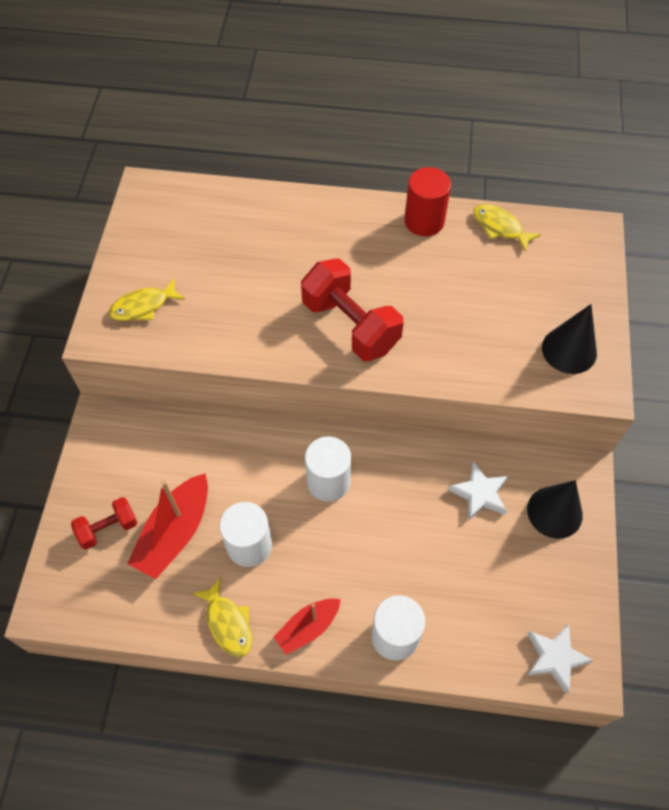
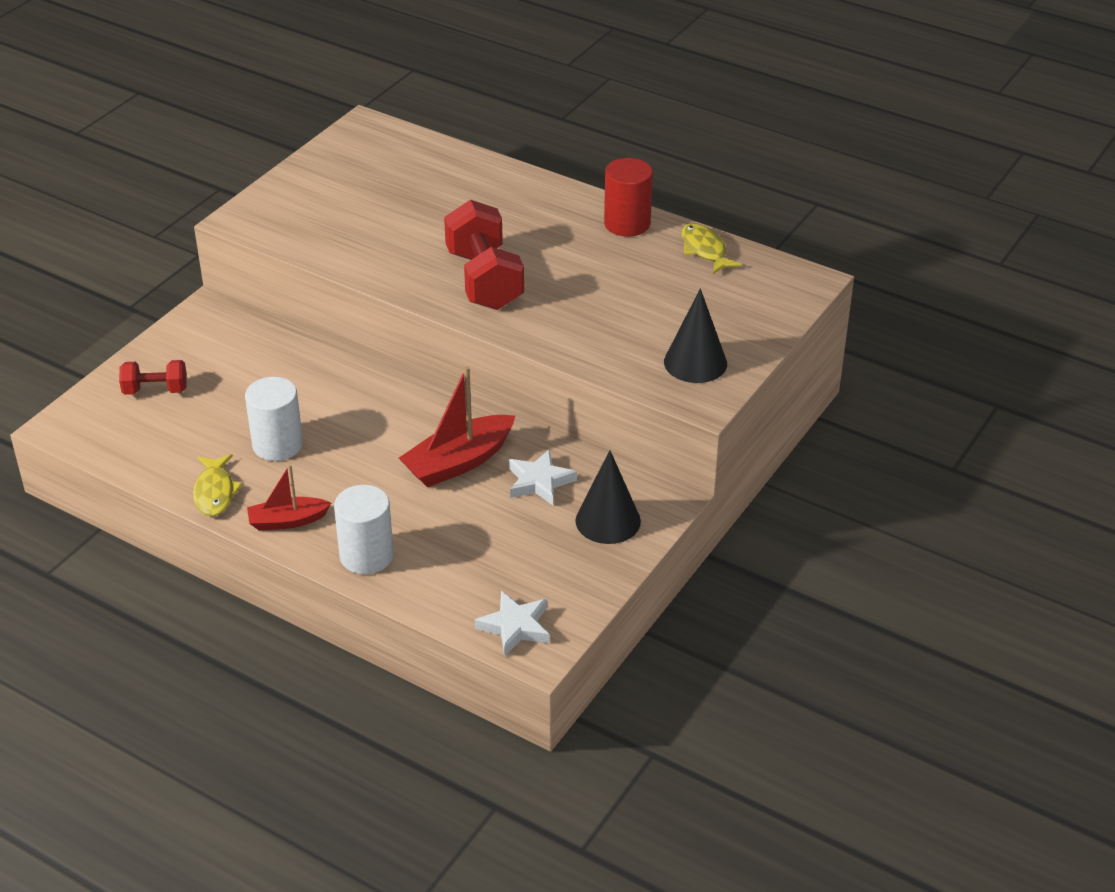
camera: 25 degrees right, 20 degrees down
(143, 306) = (296, 210): yellow fish -> none
(175, 533) = (214, 413): red boat -> red boat (459, 462)
(328, 481) = (391, 423): white cylinder -> none

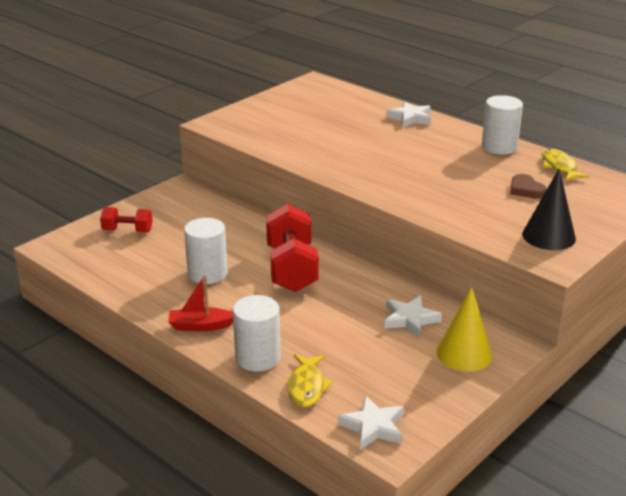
camera: 10 degrees right, 10 degrees down
(215, 492) = (150, 300): yellow fish -> yellow fish (307, 387)
(459, 462) = (346, 299): red boat -> none
(484, 280) = (384, 171): red dumbbell -> red dumbbell (291, 269)
(506, 183) = (410, 118): none -> white star
(608, 521) = (464, 354): black cone -> yellow cone
(627, 223) = (499, 147): red cylinder -> white cylinder
(664, 292) = (526, 189): none -> brown heart

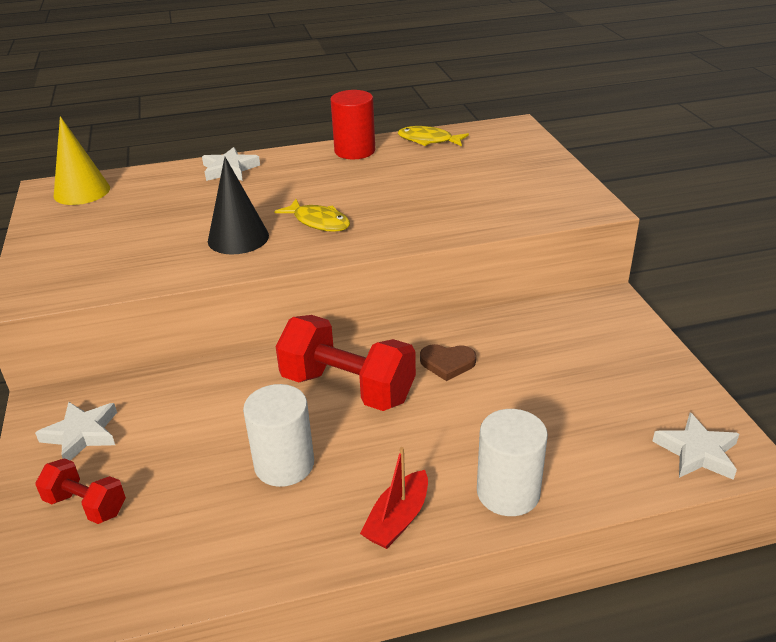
camera: 55 degrees left, 5 degrees up
(127, 231) = (86, 505): red dumbbell -> red dumbbell turned 75 degrees clockwise
(307, 387) = (594, 473): yellow fish -> yellow fish (318, 222)
(410, 319) = (522, 346): white star -> white star (82, 434)
(464, 354) = (607, 338): yellow cone -> yellow cone (82, 191)
(499, 147) = (354, 151): white cylinder -> red cylinder
(526, 189) = (450, 170): brown heart -> brown heart (447, 363)
(548, 236) = (545, 192): black cone -> black cone (238, 238)

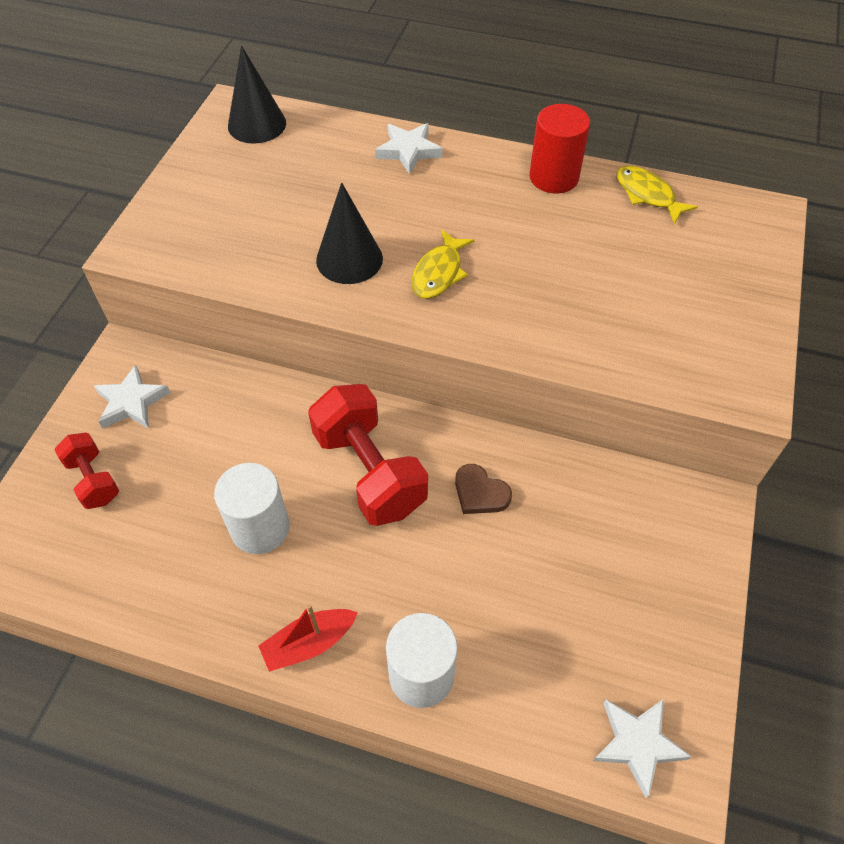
camera: 30 degrees right, 20 degrees up
(82, 191) = (257, 124): yellow cone -> black cone
(318, 222) = (439, 272): yellow fish -> yellow fish turned 45 degrees clockwise

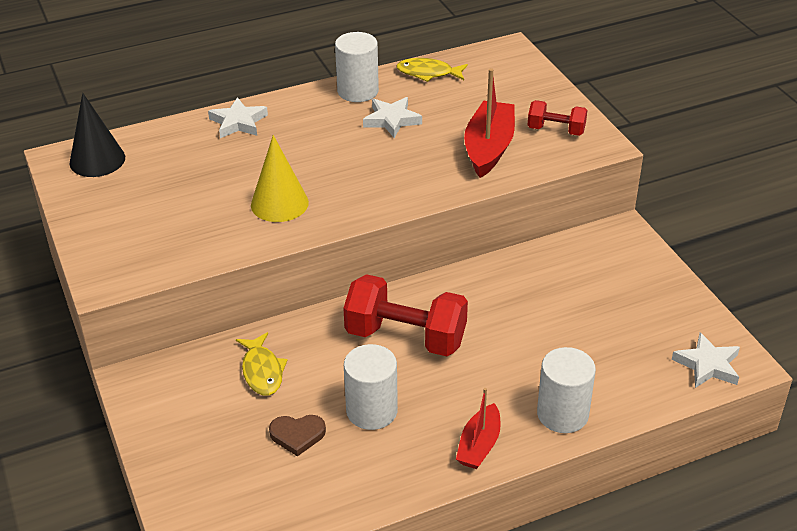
camera: 40 degrees left, 15 degrees down
(93, 480) = (214, 463): red dumbbell -> red dumbbell (556, 130)
(131, 402) = (181, 403): white star -> white star (391, 120)
(349, 259) = (279, 203): black cone -> yellow cone
(439, 272) = (350, 180): yellow fish -> yellow fish (262, 371)
(480, 493) = (488, 305): brown heart -> brown heart (297, 435)
(554, 177) = (358, 91): red cylinder -> white cylinder
(616, 321) = (489, 148): none -> red boat

